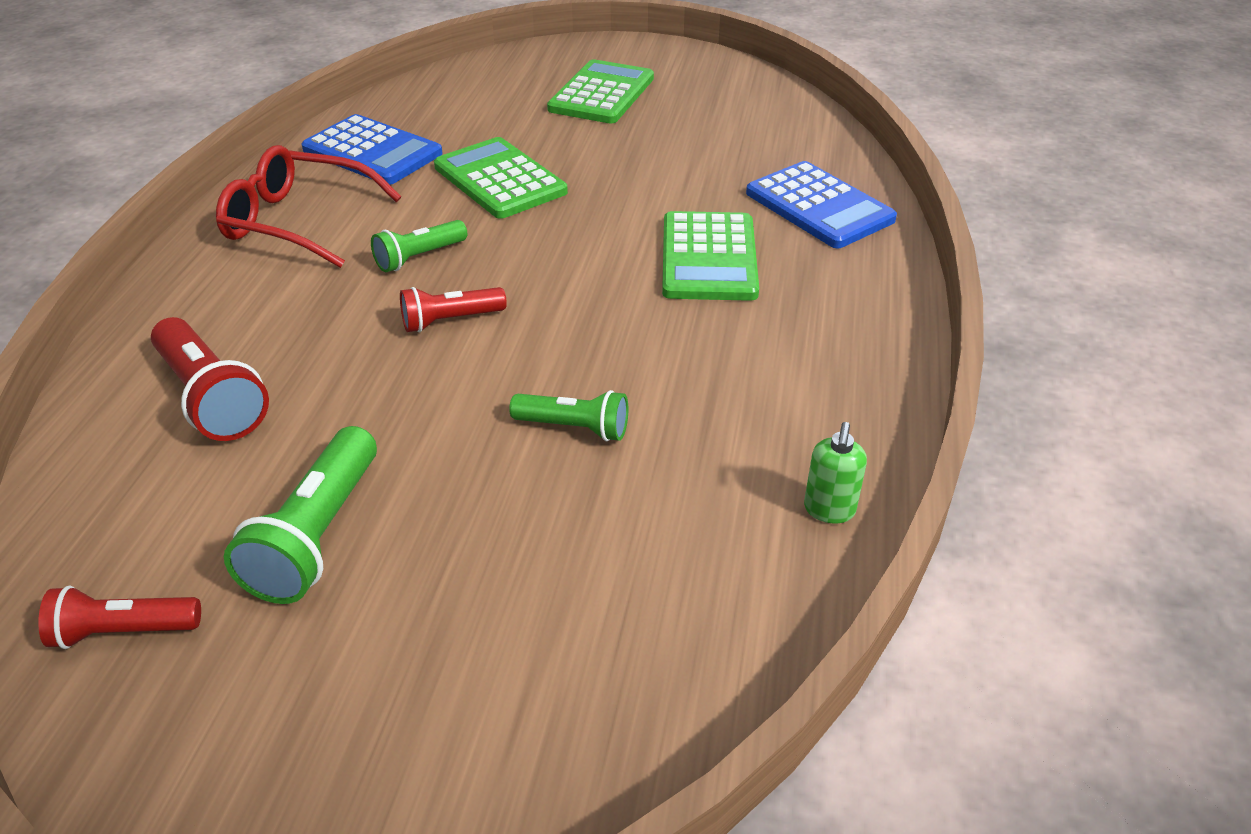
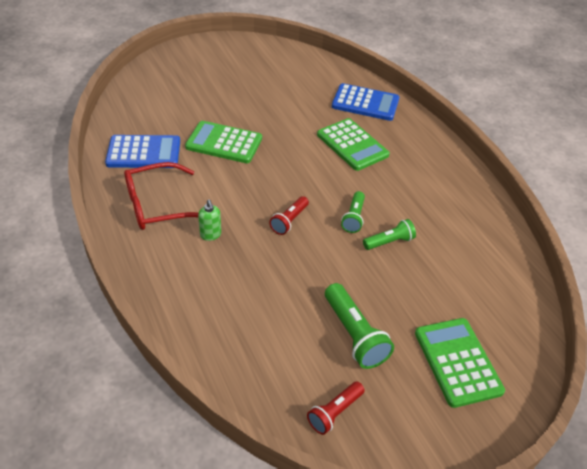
camera: 40 degrees left, 5 degrees up
(212, 398) = (237, 306): red flashlight -> none
(419, 257) = (238, 198): green flashlight -> green flashlight (354, 218)
(601, 94) = (213, 78): green calculator -> green calculator (457, 362)
(829, 510) = (498, 228): green soap dispenser -> green soap dispenser (210, 235)

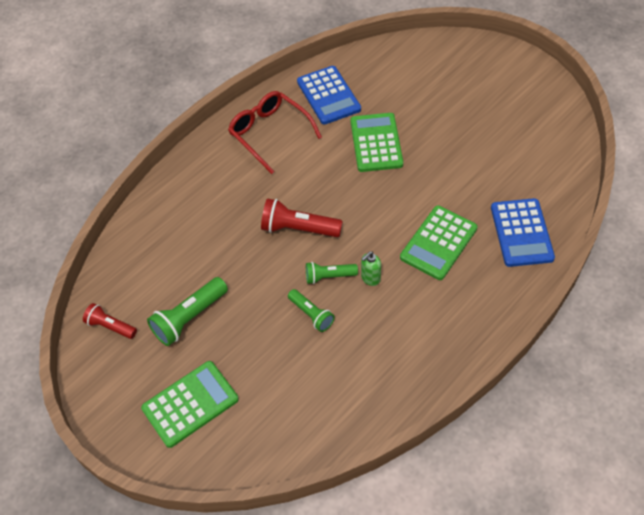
camera: 75 degrees right, 10 degrees up
(210, 235) = (253, 181): green soap dispenser -> green soap dispenser (370, 278)
(289, 221) = (298, 229): red flashlight -> red flashlight, size x1.59

